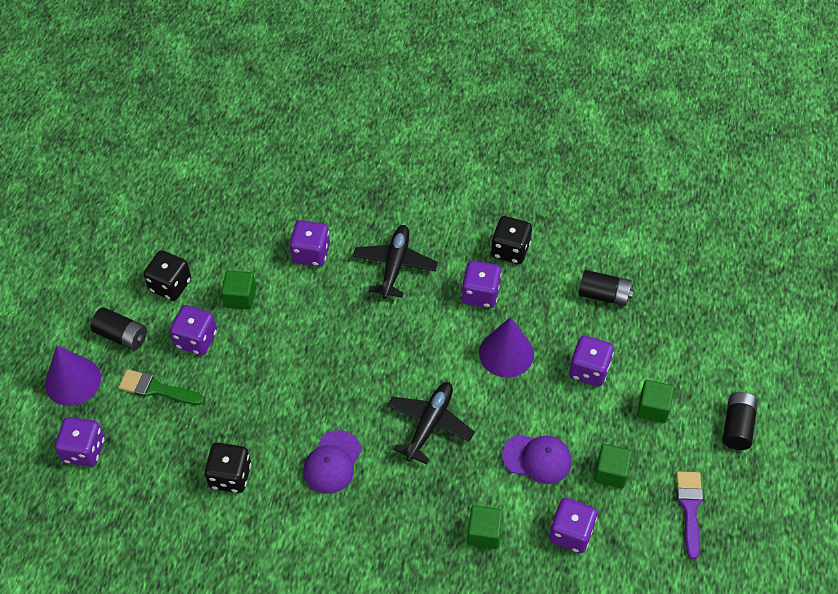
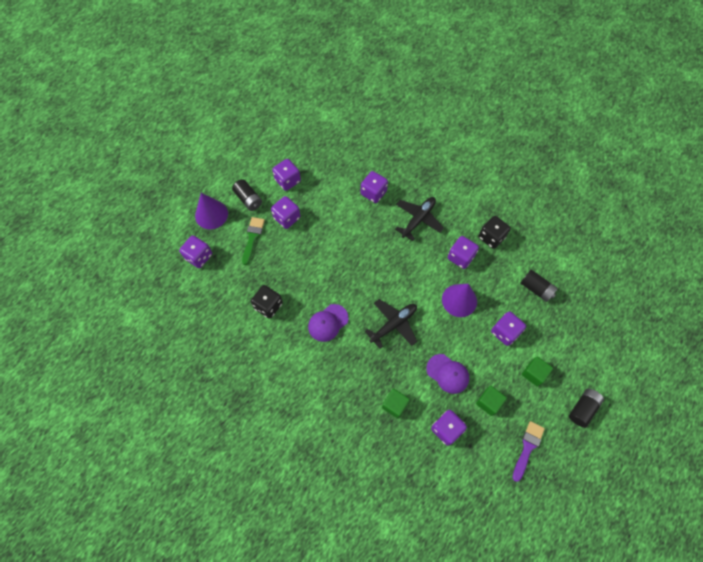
camera: 25 degrees right, 10 degrees up
(156, 389) = (252, 238): green brush -> green brush turned 60 degrees clockwise
(170, 285) = (287, 180): black dice -> purple dice
(240, 297) = (322, 203): green cube -> none

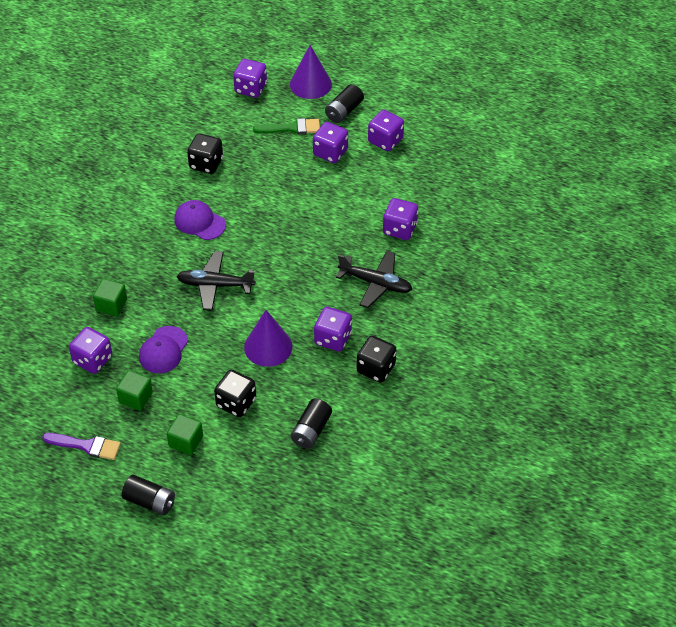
camera: 75 degrees right, 15 degrees down
(393, 324) = (215, 285): black plane -> black plane turned 150 degrees clockwise
(505, 332) = (236, 402): purple dice -> black dice

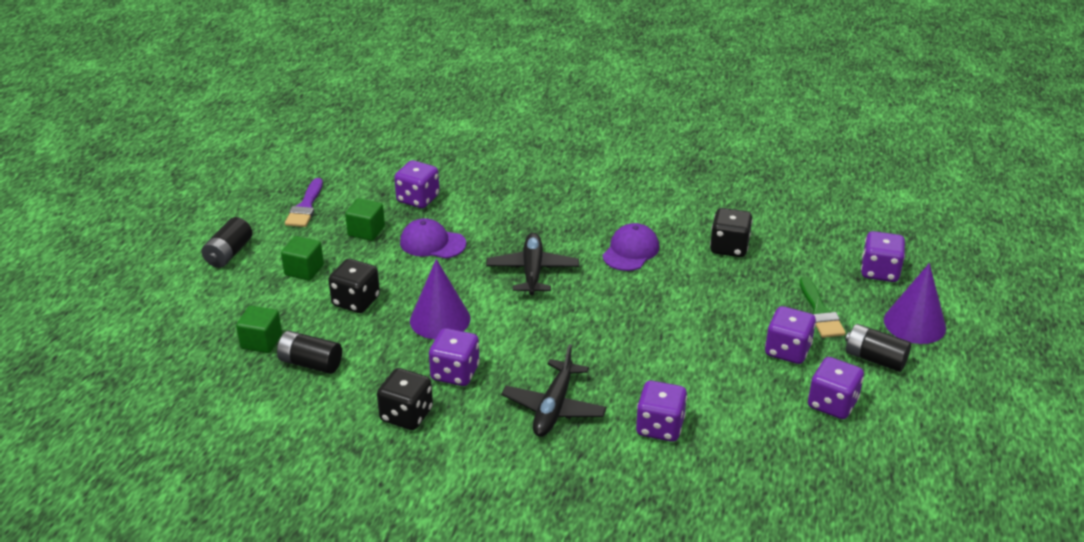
camera: 85 degrees right, 15 degrees down
(111, 305) = (494, 203): green cube -> green cube (261, 341)

